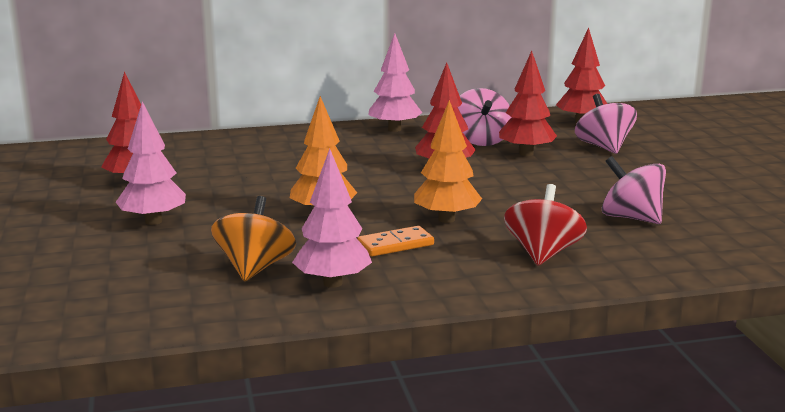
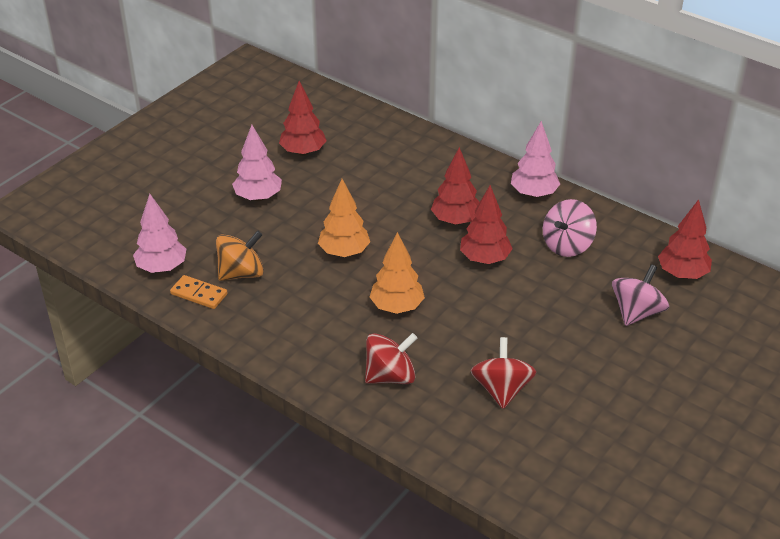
camera: 50 degrees right, 20 degrees up
(333, 283) = (254, 313): pink tree -> pink tree (162, 268)
(395, 245) = (333, 307): orange domino -> orange domino (199, 294)
(526, 153) = (568, 280): red tree -> red tree (455, 221)
(631, 218) = (501, 390): pink spinning top -> red spinning top

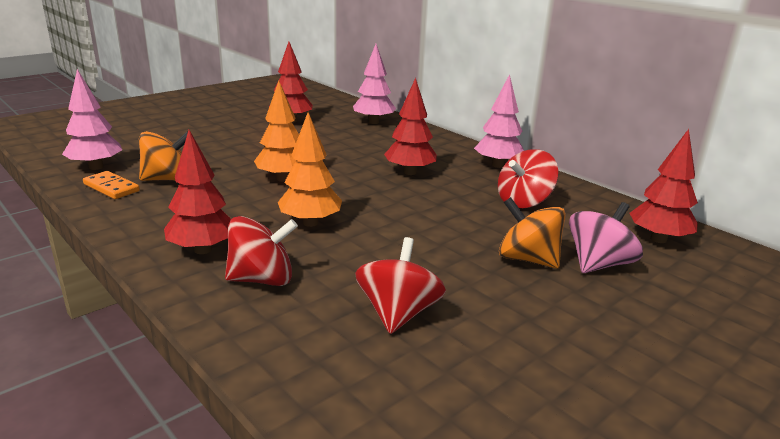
camera: 10 degrees right, 15 degrees down
(258, 197) = (229, 138): pink tree -> pink tree (373, 122)
(484, 259) = (428, 200): red tree -> red tree (203, 249)
(567, 245) = (523, 201): pink spinning top -> red spinning top
(582, 317) = (527, 259): none -> orange spinning top

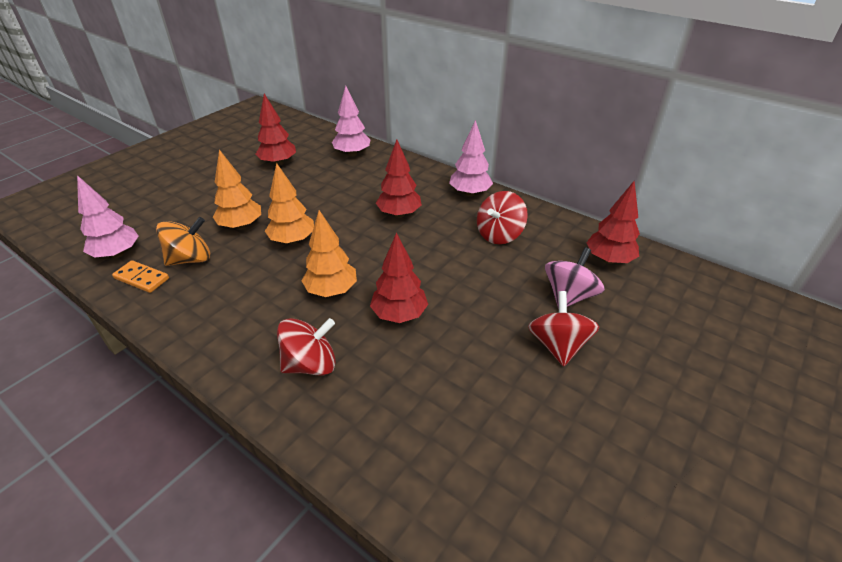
camera: 10 degrees left, 15 degrees up
(203, 249) = (250, 340): red tree -> red tree (399, 315)
(232, 161) = (241, 226): none -> orange tree
(398, 313) = (429, 380): red spinning top -> red spinning top (558, 345)
(527, 259) = (515, 301): orange spinning top -> none

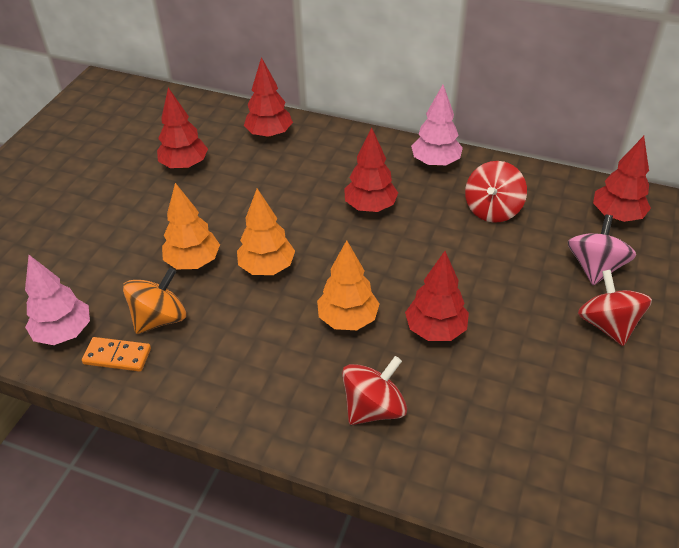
camera: 15 degrees left, 5 degrees up
(352, 154) = (269, 134): pink tree -> red tree

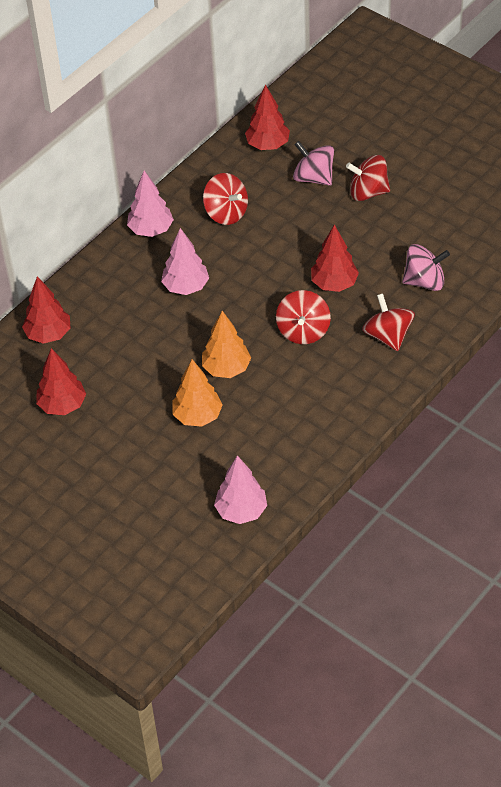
camera: 70 degrees left, 5 degrees up
(117, 356) = (281, 478): orange domino -> none
(160, 318) = (252, 446): orange spinning top -> none
(348, 319) = (303, 331): orange tree -> red spinning top
(370, 207) = (186, 287): red tree -> pink tree
(488, 426) = (424, 281): none -> pink spinning top

